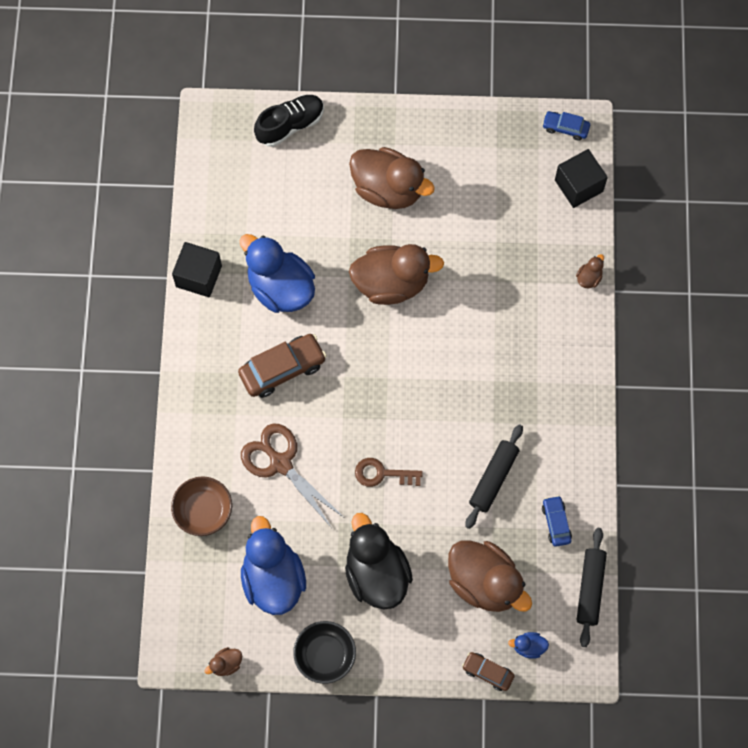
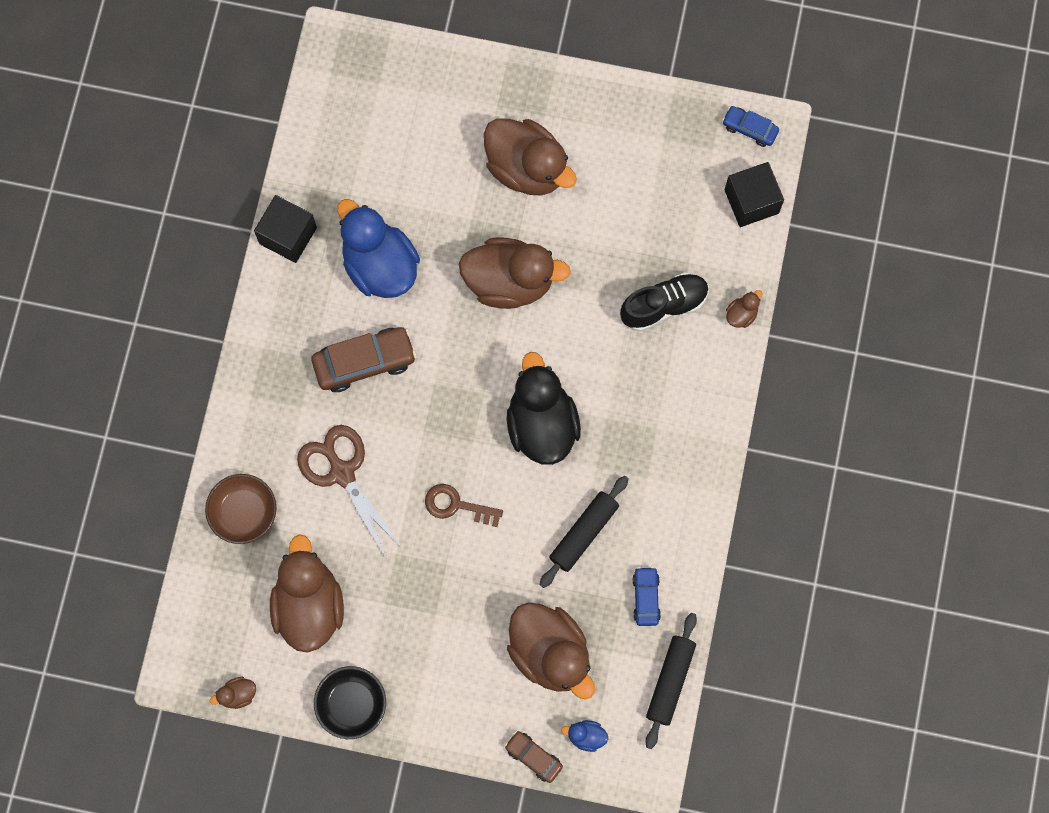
camera: 10 degrees right, 5 degrees up
(273, 578) = (309, 605): blue duck -> brown duck
(290, 125) = (427, 72): black shoe -> black shoe (664, 305)
(376, 574) = (428, 620): black duck -> black duck (541, 424)

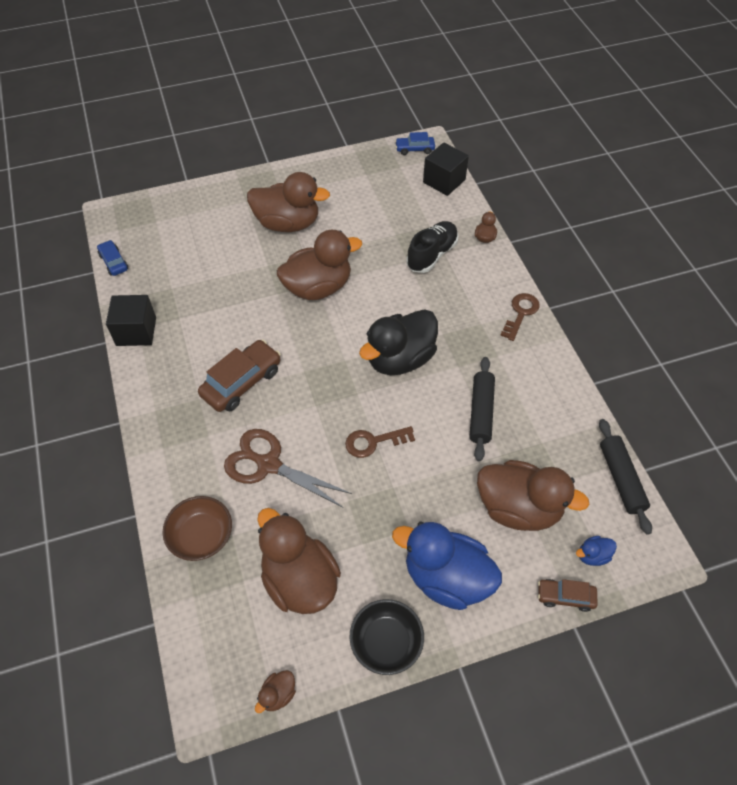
camera: 30 degrees left, 20 degrees down
(380, 265) = (217, 319): blue duck -> blue duck (446, 578)
(541, 424) = (400, 359): black duck -> black duck turned 90 degrees counterclockwise
(646, 597) = (557, 431): blue car -> blue car (114, 262)
(708, 440) = (520, 313): none -> brown key

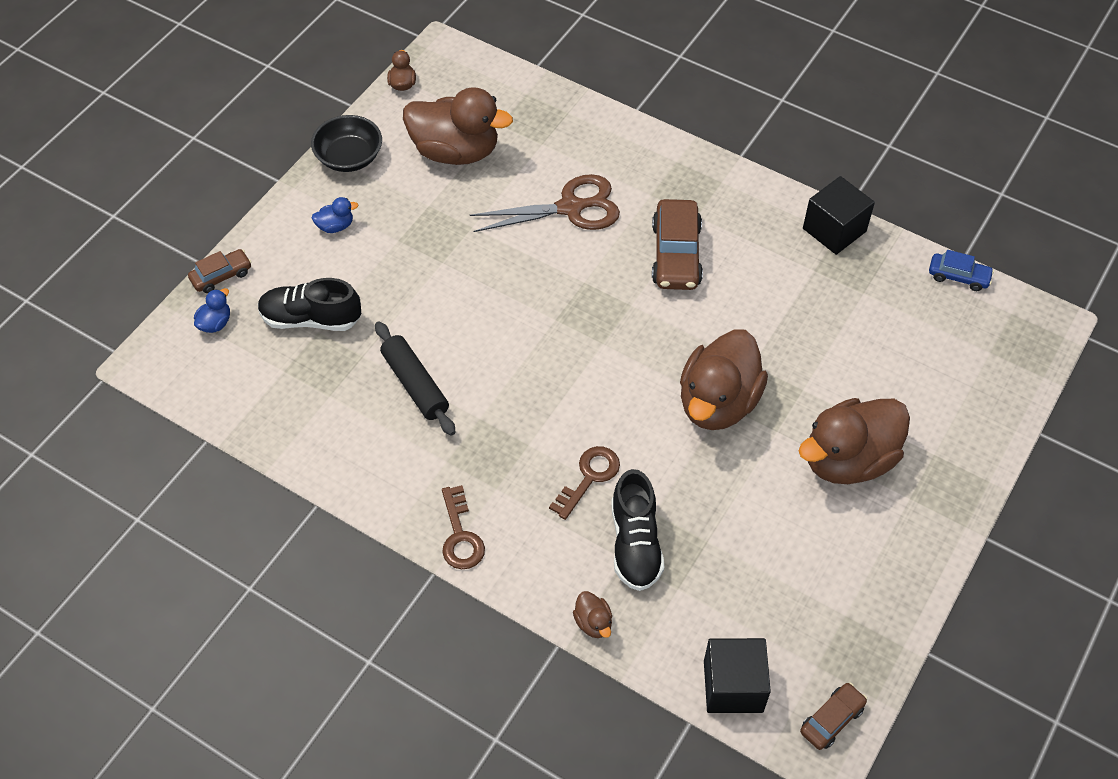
camera: 140 degrees right, 0 degrees up
(201, 536) = (565, 128): brown bowl -> none
(374, 442) = (496, 287): brown key -> brown key (589, 478)
(400, 359) = (547, 383): black duck -> none
(414, 149) = (831, 719): blue car -> brown car
(446, 578) = (335, 226): blue duck -> blue duck, size x0.41
(518, 508) = (311, 319): brown duck -> black shoe
(621, 479) = (225, 411): black rolling pin -> none

